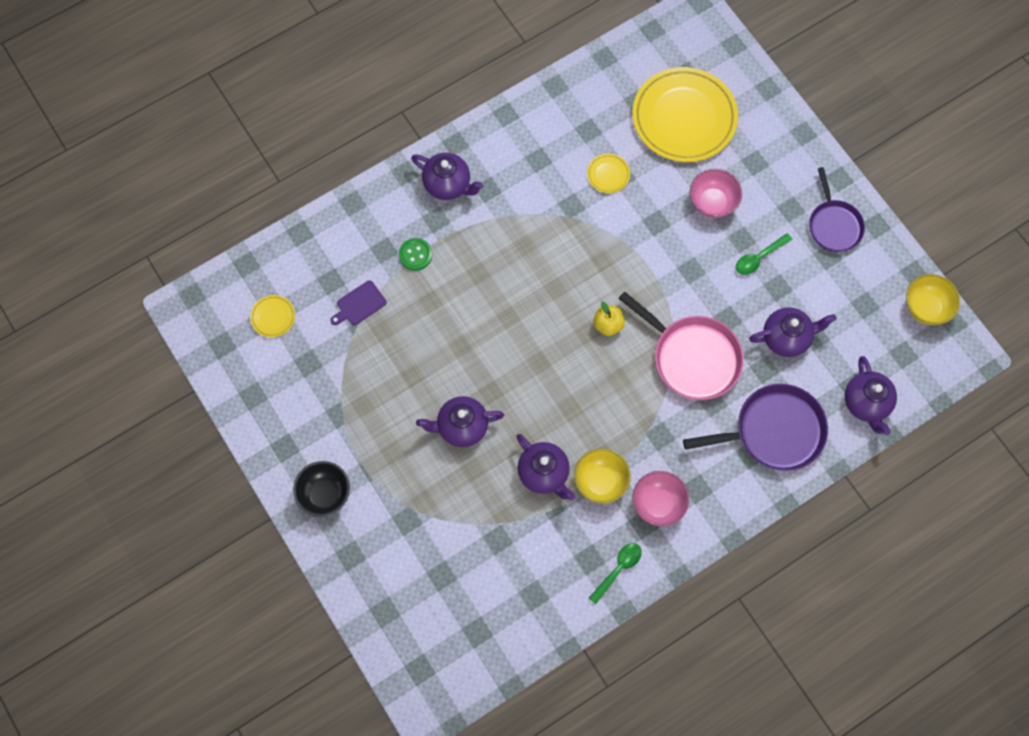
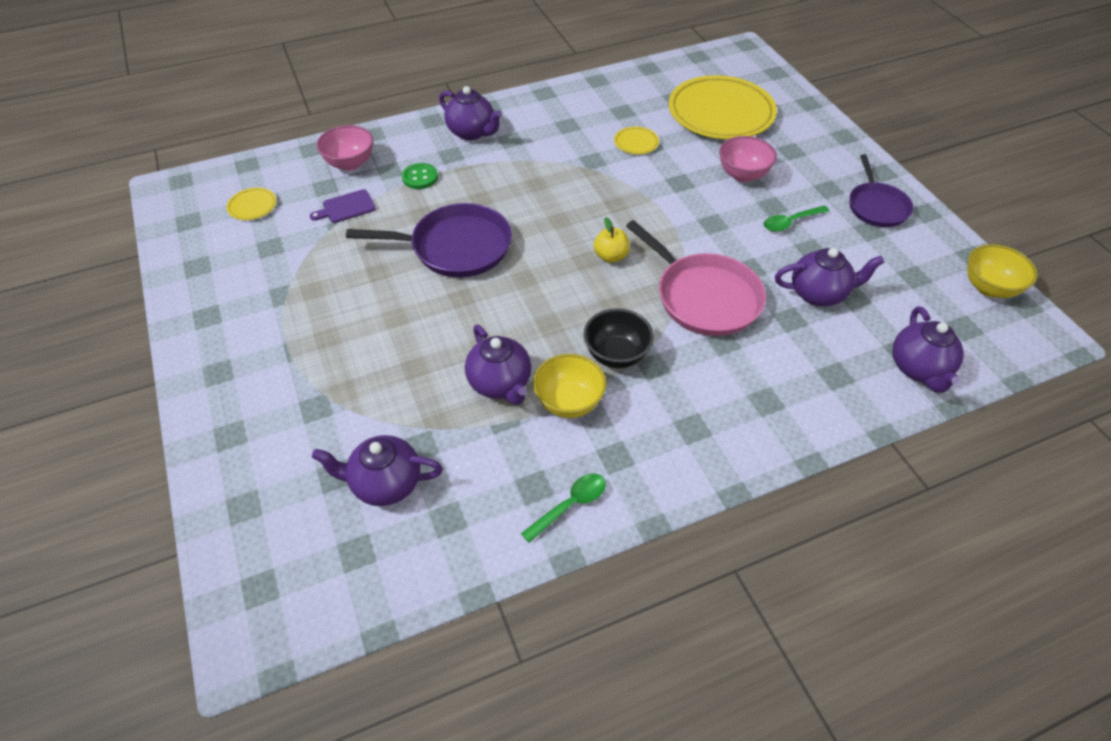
camera: 10 degrees right, 20 degrees down
(325, 494) = (230, 366): black bowl -> black bowl (616, 355)
(461, 427) = (416, 324): purple teapot -> purple teapot (385, 484)
(658, 503) = (638, 437): pink bowl -> pink bowl (350, 163)
(774, 431) = (799, 381): purple pan -> purple pan (456, 247)

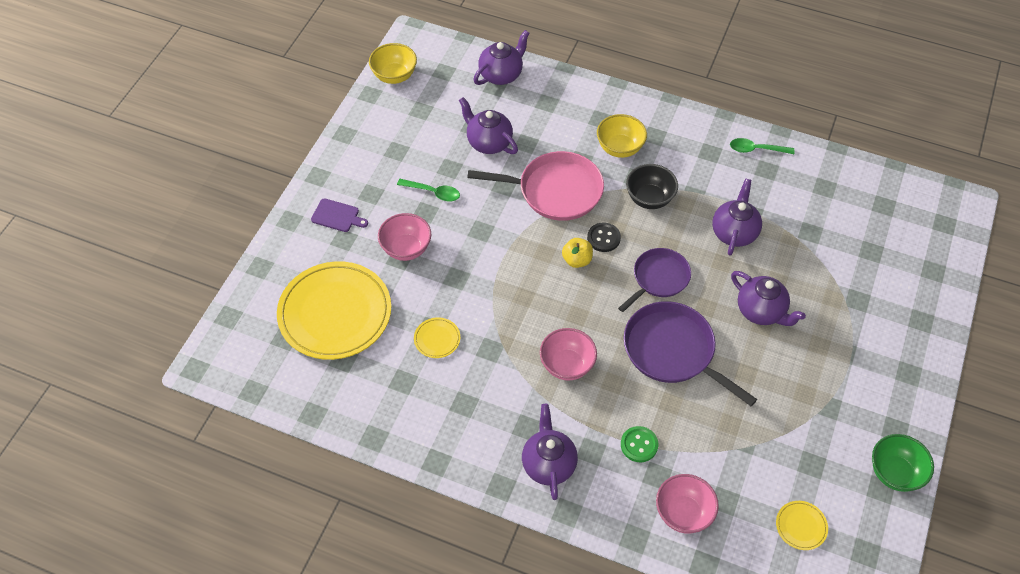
camera: 135 degrees left, 5 degrees up
(190, 284) = (894, 473): none -> green bowl
(346, 207) = (724, 459): purple cutting board -> purple cutting board (337, 216)
(385, 484) = (845, 226): purple teapot -> purple teapot (761, 311)
(527, 186) = (567, 365): none -> pink bowl
(569, 402) = (705, 194): yellow bowl -> yellow bowl (619, 148)
(612, 289) = (603, 238): none -> black button
(704, 297) = (555, 191): pink pan -> pink pan turned 90 degrees clockwise
(876, 206) = (365, 160): purple pan -> purple pan (659, 278)

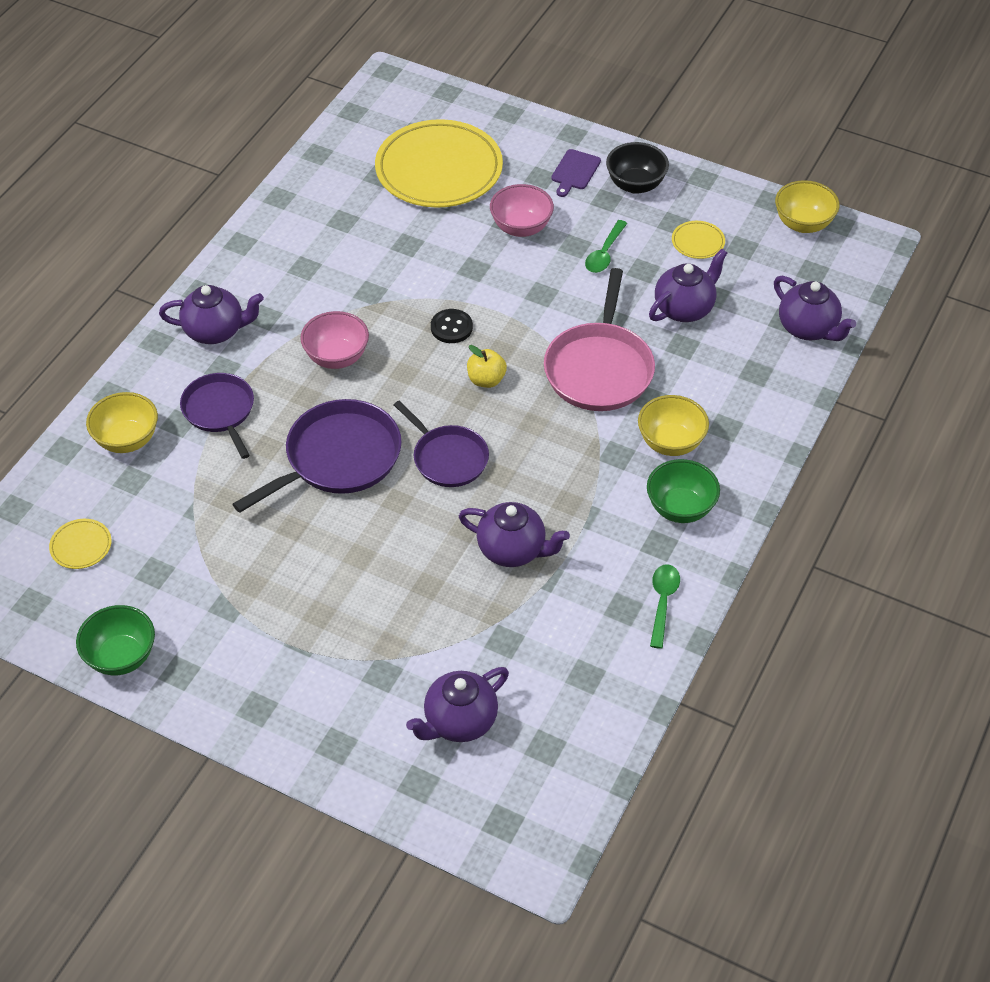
camera: 95 degrees right, 5 degrees down
(437, 339) = (392, 249): yellow plate -> yellow plate (698, 242)
(603, 238) = (518, 409): black button -> black button (451, 327)
(639, 445) = (220, 411): green button -> purple pan
(649, 198) = (579, 464): black bowl -> black bowl (635, 185)
(676, 142) = (680, 508): none -> green bowl
(683, 513) = (127, 440): pink bowl -> yellow bowl
(761, 311) = (381, 559): purple teapot -> purple teapot (459, 721)

